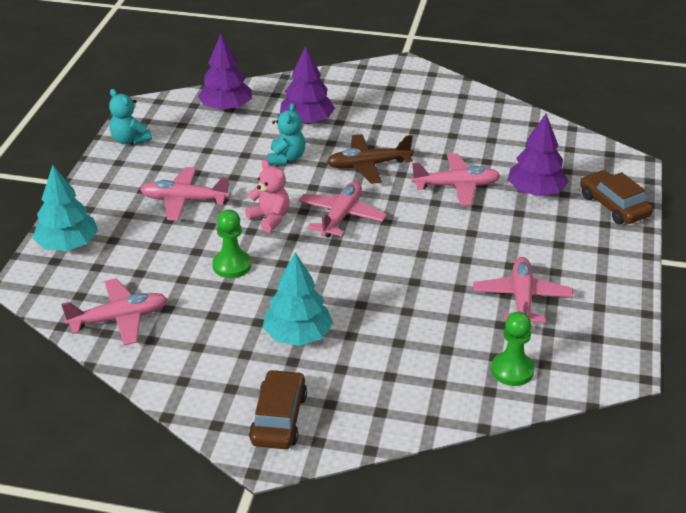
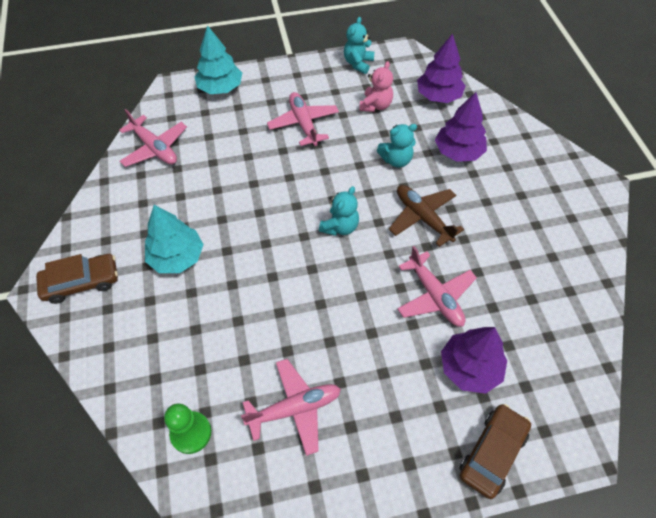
camera: 65 degrees right, 20 degrees up
(232, 265) = (241, 183): green pawn -> none
(270, 218) = (310, 182): pink teddy bear -> pink teddy bear (375, 105)
(341, 216) = (340, 227): pink plane -> turquoise teddy bear

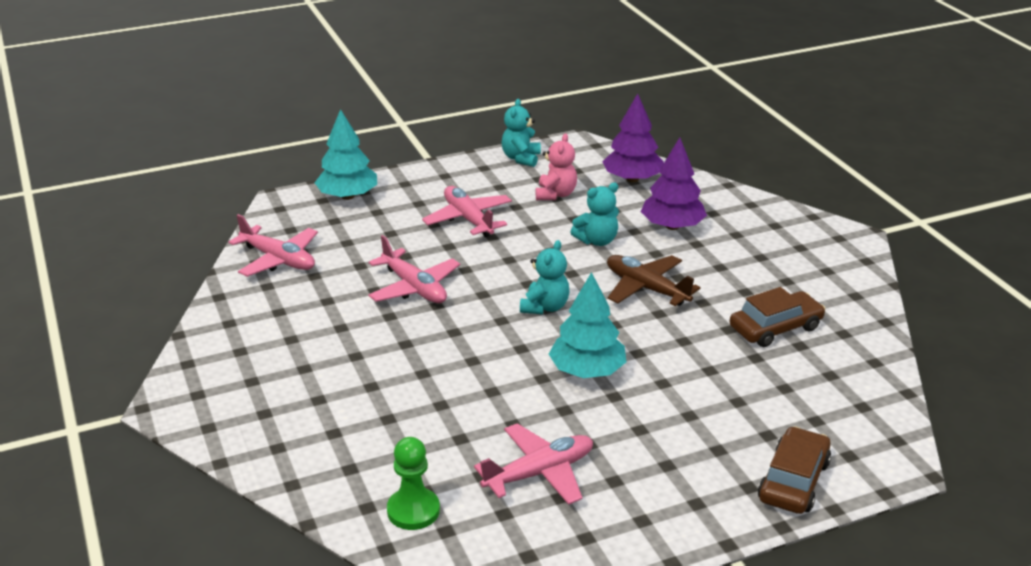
camera: 10 degrees left, 25 degrees down
(81, 282) = (221, 392): brown car -> brown car (775, 328)
(177, 257) = (342, 356): turquoise tree -> turquoise tree (587, 371)
(435, 296) = (682, 355): pink plane -> pink plane (414, 287)
(469, 367) = (744, 412): purple tree -> none

